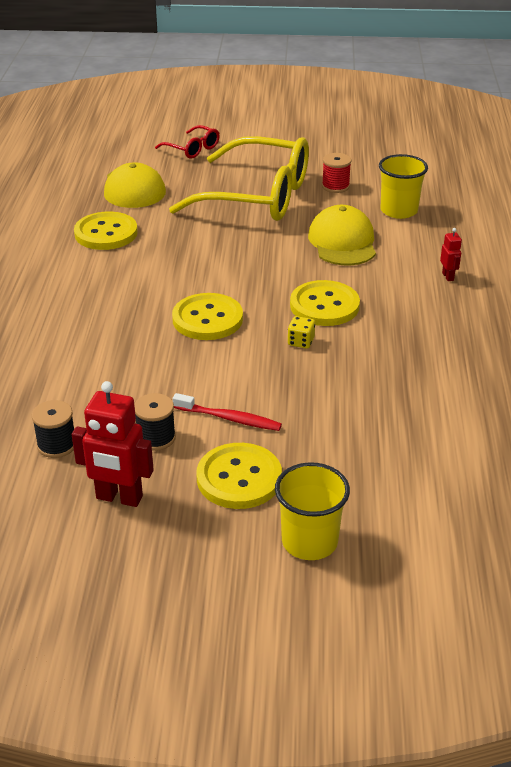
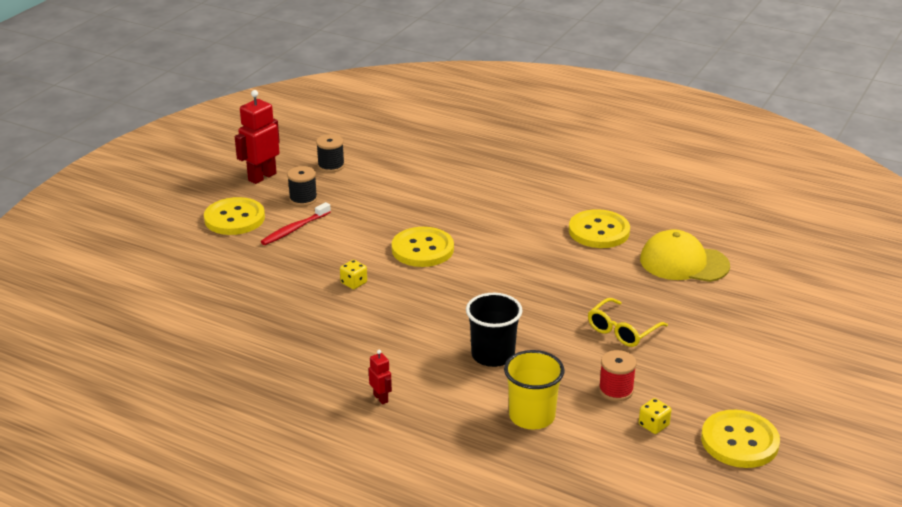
camera: 115 degrees right, 5 degrees down
(192, 149) = (763, 318): red glasses -> none
(257, 196) = (622, 330): yellow glasses -> yellow glasses, size x0.44
(309, 541) = (157, 228): yellow cup -> none
(324, 305) = (394, 310): yellow button -> yellow button (739, 441)
(342, 242) = (493, 355): yellow cap -> black cup
(360, 168) = (653, 425): none -> yellow dice
(448, 276) = (381, 398): red robot -> red robot turned 135 degrees counterclockwise

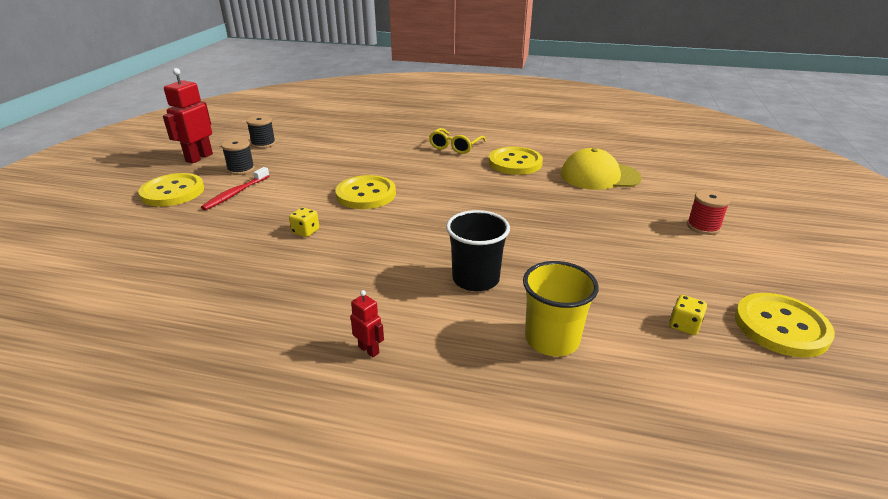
camera: 15 degrees left, 0 degrees up
(616, 390) = (620, 294): red spool -> red spool (703, 227)
(622, 330) = (587, 236): yellow glasses -> yellow glasses (455, 147)

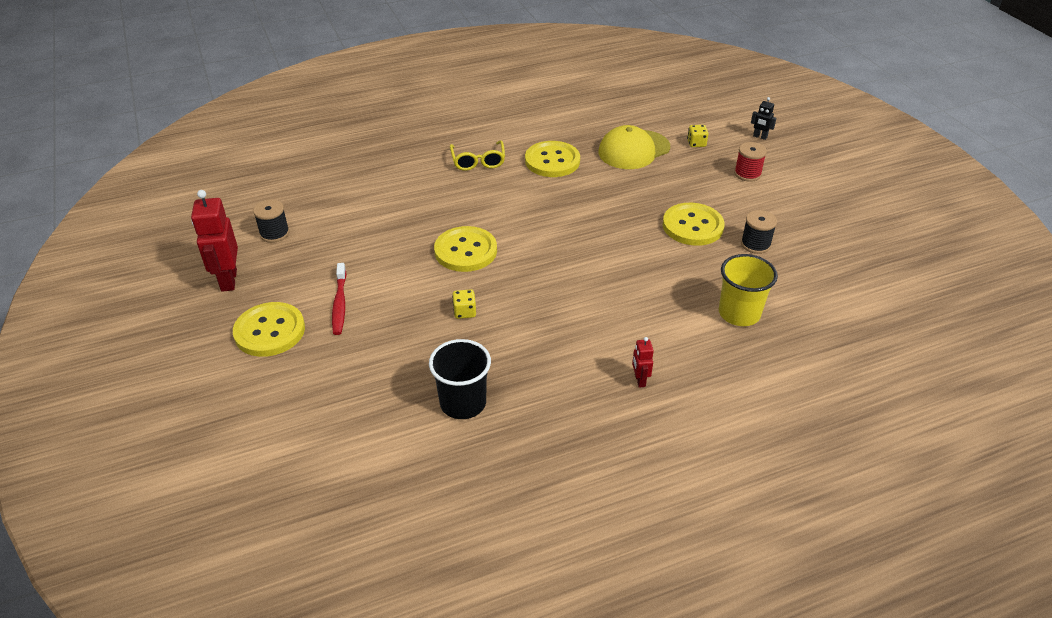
camera: 35 degrees left, 10 degrees up
(241, 169) = (301, 275): black spool -> black spool (755, 244)
(369, 350) = (639, 380): red robot -> red robot turned 105 degrees counterclockwise
(475, 279) = (646, 292): black cup -> black cup (463, 403)
(684, 325) = (801, 264): yellow dice -> yellow dice (696, 143)
(751, 203) = (760, 137): none -> black robot
(781, 327) = (849, 239): yellow button -> yellow button (692, 226)

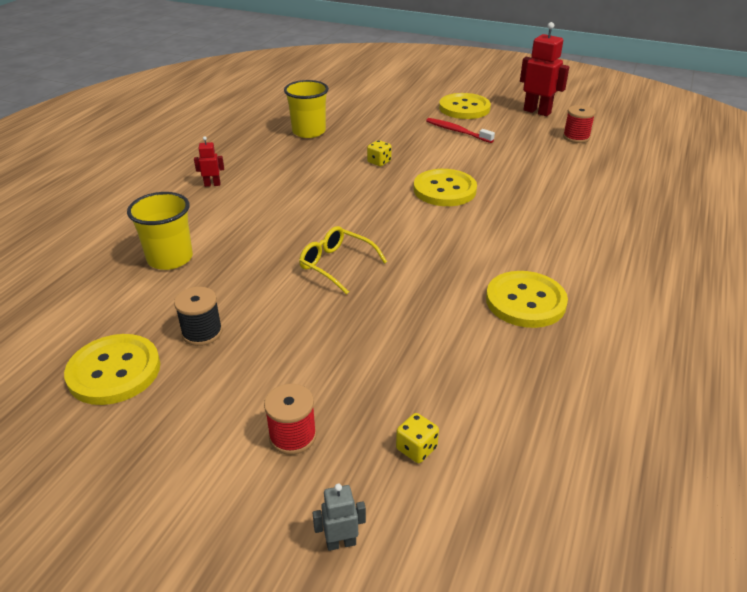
camera: 135 degrees right, 5 degrees down
(274, 233) = (576, 137): black spool -> red spool
(463, 403) = (309, 132): black cup -> yellow cup
(478, 161) = (581, 257): yellow glasses -> yellow glasses (336, 265)
(633, 150) = (473, 377): yellow cap -> none
(639, 380) = (212, 184): red robot -> red robot turned 45 degrees counterclockwise
(692, 226) = (289, 315): yellow button -> yellow button (114, 371)
(760, 137) = (341, 542): black robot -> grey robot

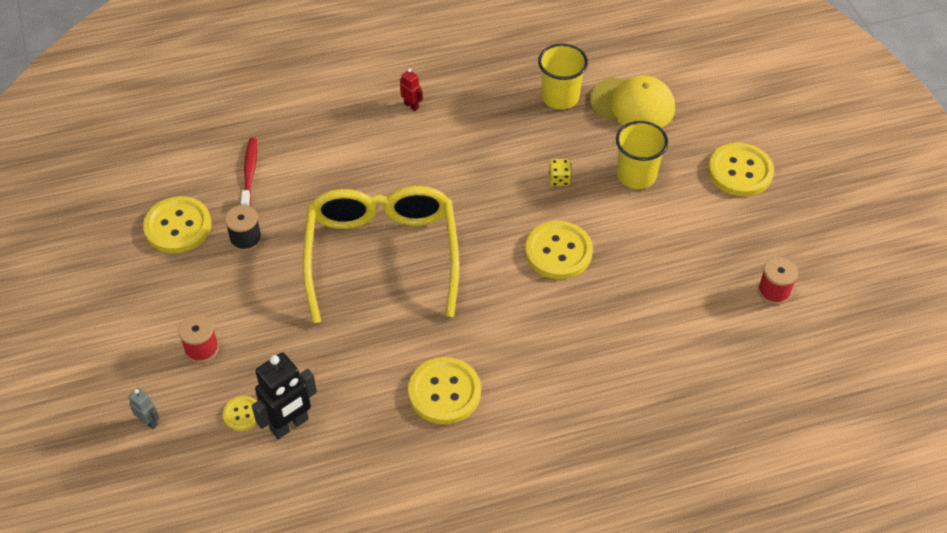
camera: 50 degrees right, 15 degrees up
(170, 258) = (300, 160): yellow cup -> yellow cup (636, 175)
(336, 265) = (382, 255): yellow glasses -> yellow glasses, size x2.28
(357, 114) = (632, 104): none -> yellow cap
(416, 448) = (242, 414): yellow dice -> yellow button
(457, 131) = (681, 196): red toothbrush -> red toothbrush (249, 173)
(467, 418) = (289, 425): none -> black robot
(537, 111) = (801, 231): red robot -> none

